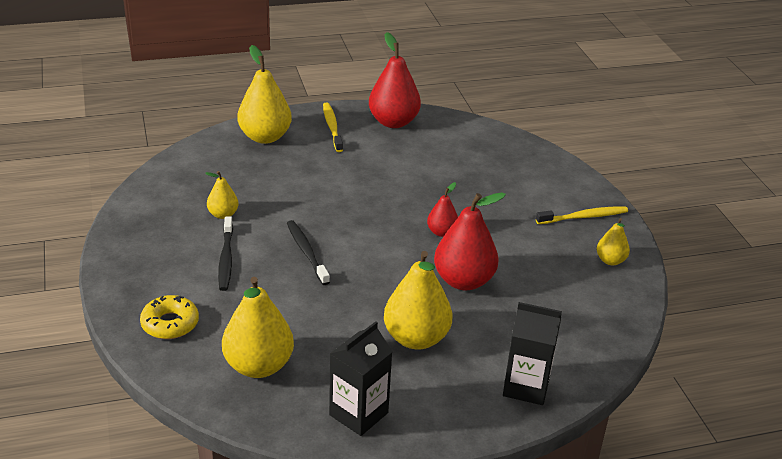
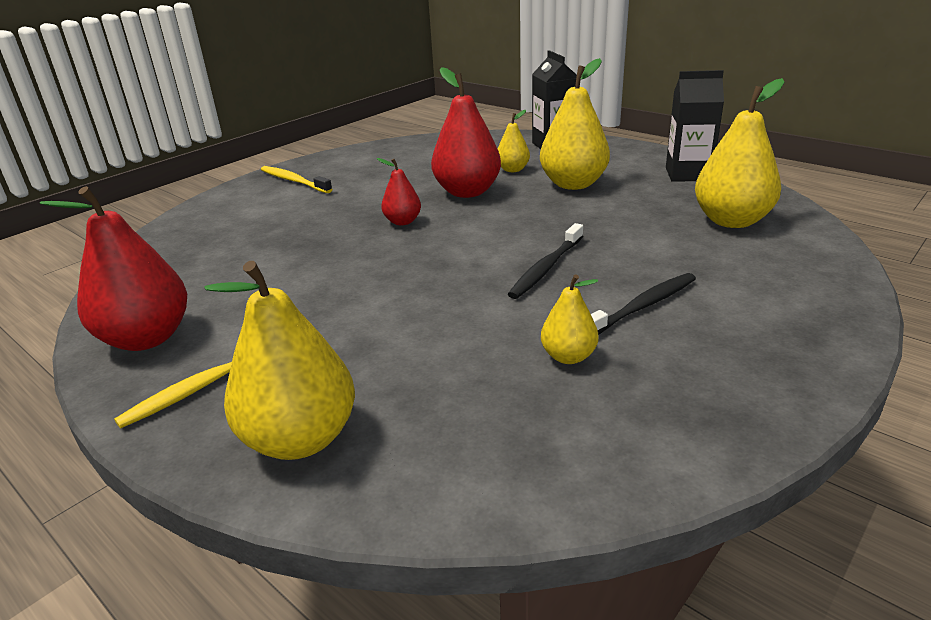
camera: 120 degrees left, 5 degrees down
(170, 324) = (790, 283): yellow donut -> none
(610, 260) = (354, 159): yellow pear -> yellow pear (513, 170)

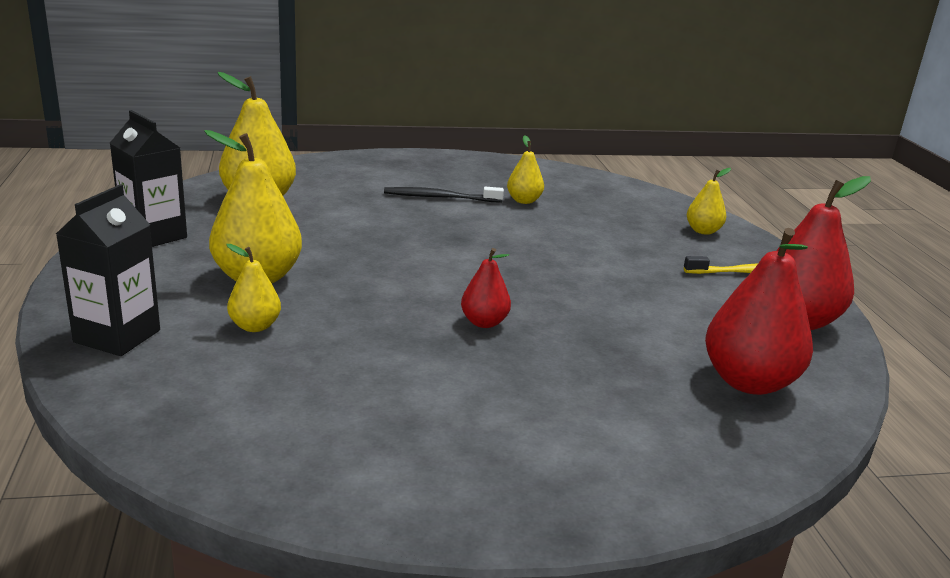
camera: 145 degrees left, 5 degrees down
(294, 181) = (531, 476): yellow toothbrush -> none
(300, 439) = (703, 231): yellow pear -> yellow pear, size x0.53
(467, 192) = (362, 323): red pear -> red pear (748, 382)
(546, 268) = (447, 234): black toothbrush -> none

